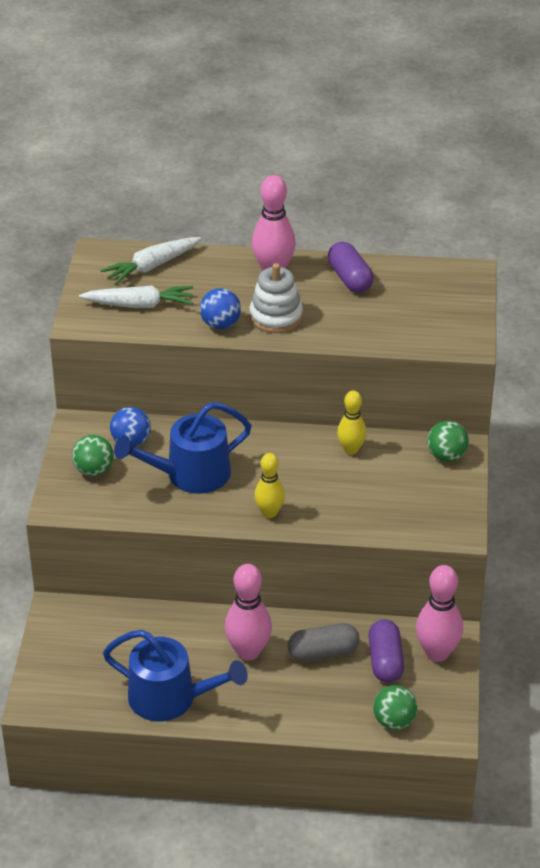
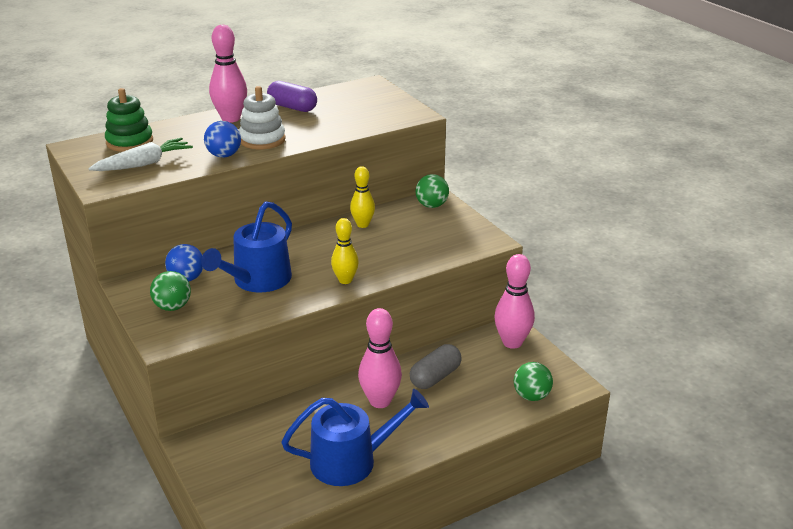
camera: 35 degrees left, 10 degrees down
(151, 267) = (129, 142): white carrot -> green stacking toy
(385, 661) = (484, 362): purple capsule -> none

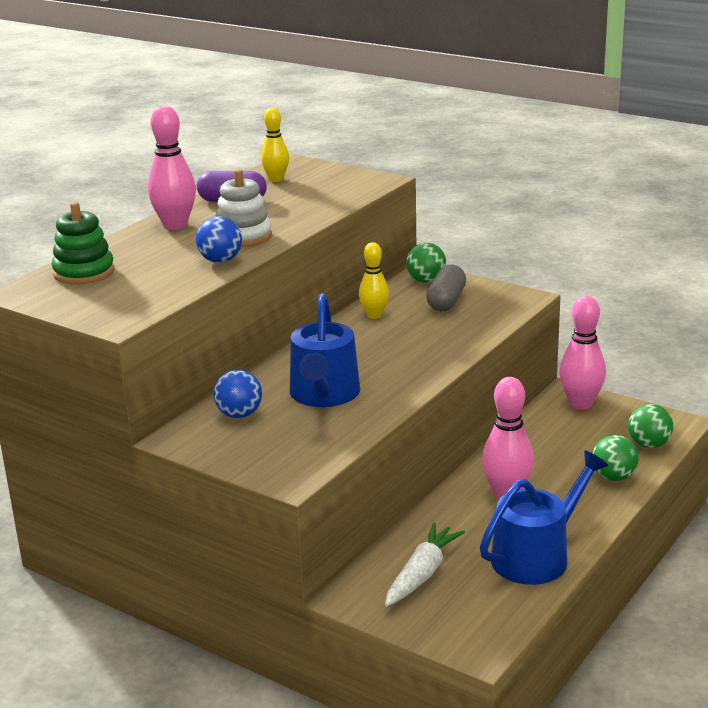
camera: 25 degrees left, 5 degrees down
(144, 164) = (135, 289): white carrot -> white carrot (422, 574)
(172, 307) = (258, 445): green ball -> green ball (613, 477)
(345, 280) = (419, 369): yellow bowling pin -> yellow bowling pin (276, 179)
(435, 377) = (538, 456): grey capsule -> grey capsule (446, 301)

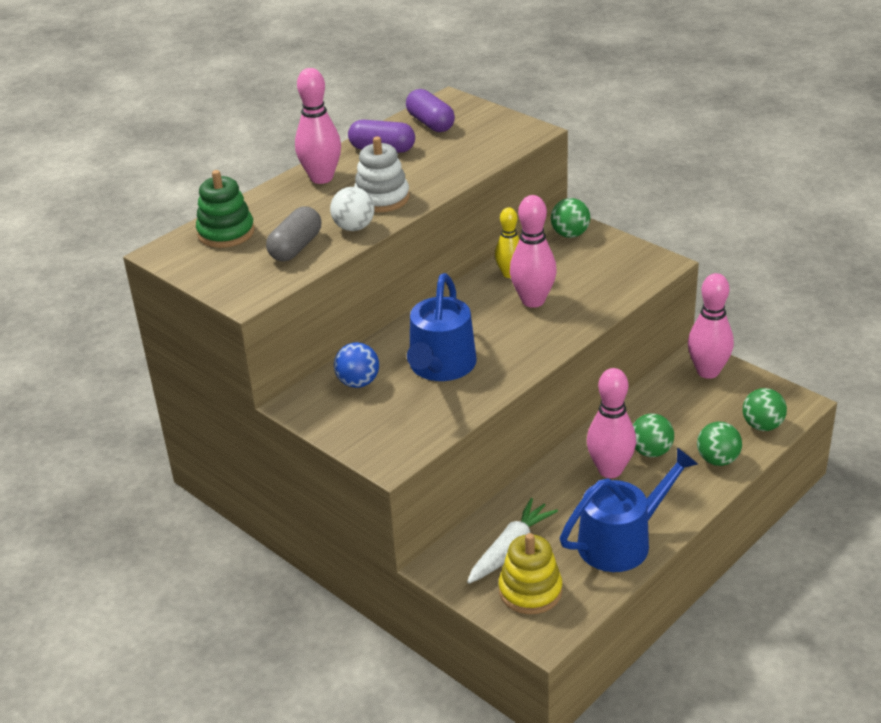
camera: 10 degrees right, 10 degrees up
(220, 260) = (354, 227): blue ball -> white ball
(276, 179) = (430, 123): yellow bowling pin -> purple capsule
(404, 335) = (533, 301): none -> pink bowling pin
(446, 301) = (583, 262): grey capsule -> grey capsule (295, 247)
(453, 610) = (530, 591): none -> yellow stacking toy
(544, 475) = (651, 451): none -> green ball

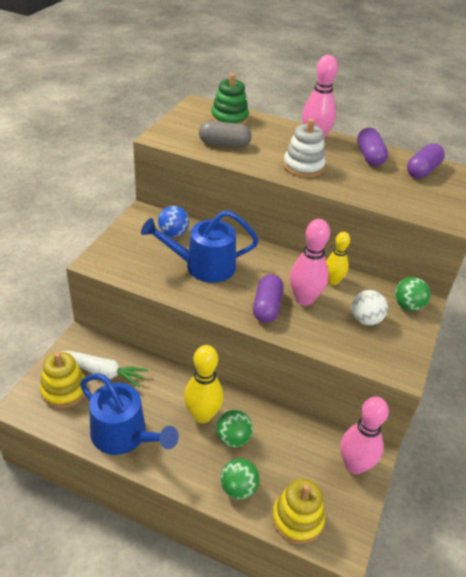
camera: 65 degrees right, 5 degrees up
(354, 227) = (259, 161): white ball -> white ball (365, 320)
(536, 330) = (267, 307): none -> purple capsule
(610, 470) = (202, 415): pink bowling pin -> yellow bowling pin
(762, 426) = (297, 519): green ball -> yellow stacking toy

